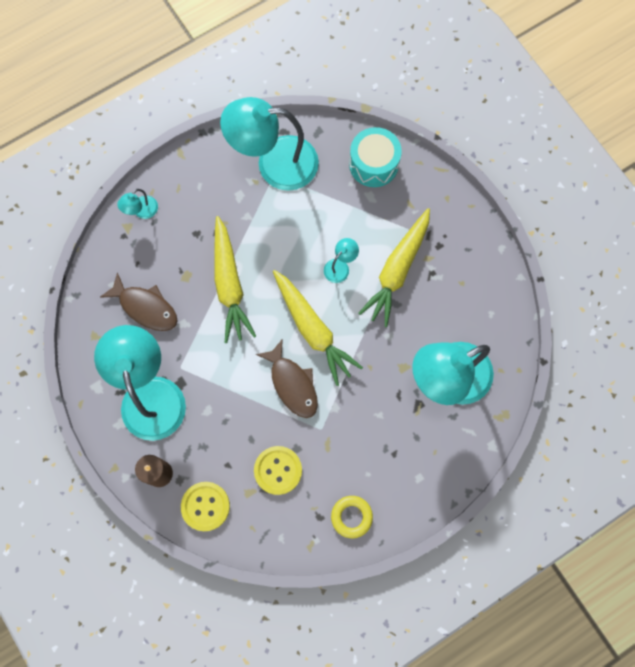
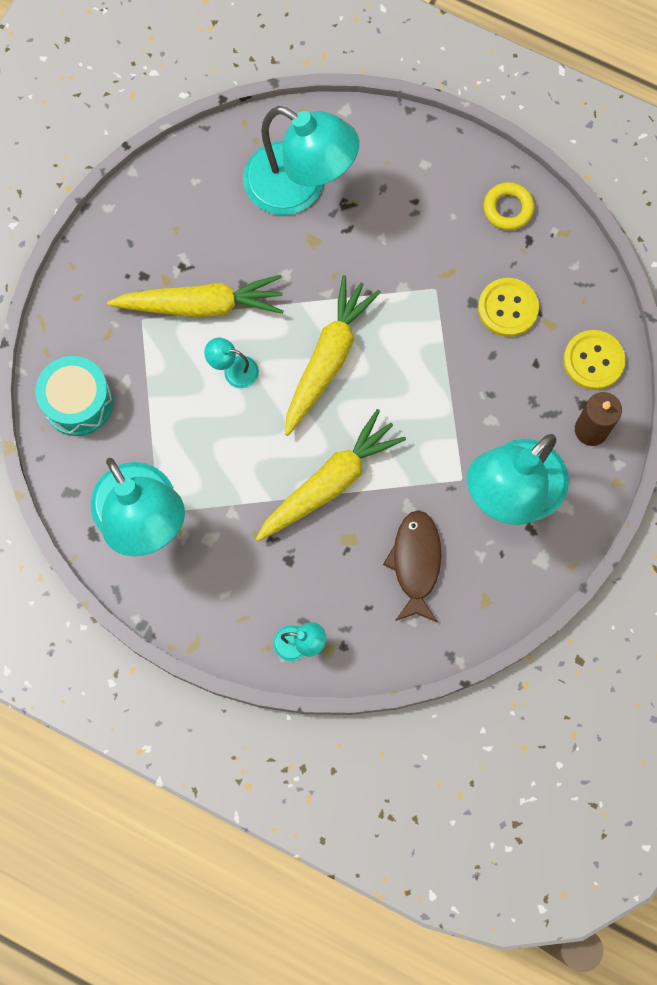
camera: 120 degrees left, 0 degrees up
(292, 384) = (404, 346): brown fish -> none

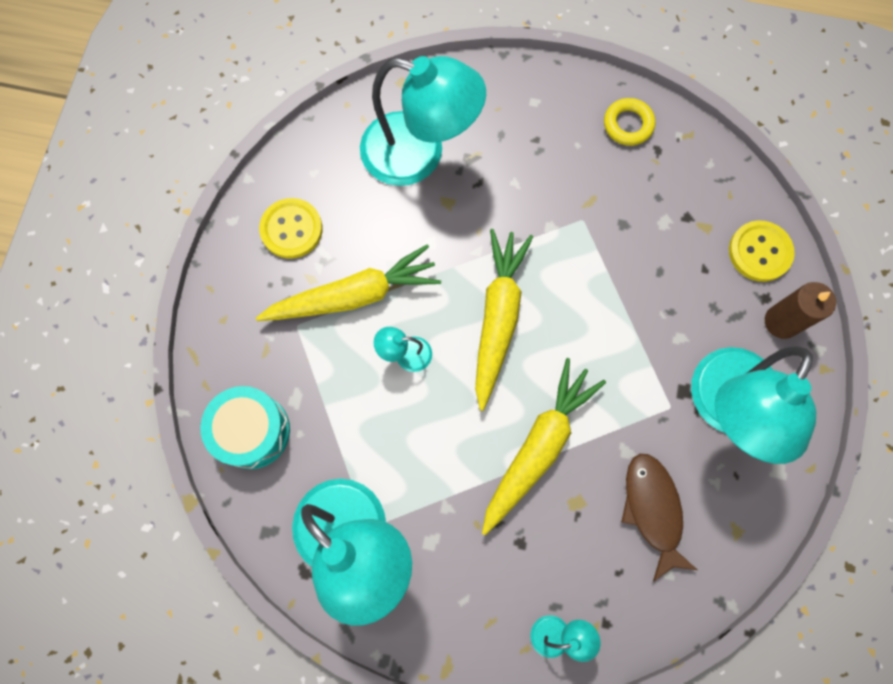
camera: 15 degrees left, 0 degrees up
(508, 308) = (659, 221): yellow button -> yellow button (291, 229)

